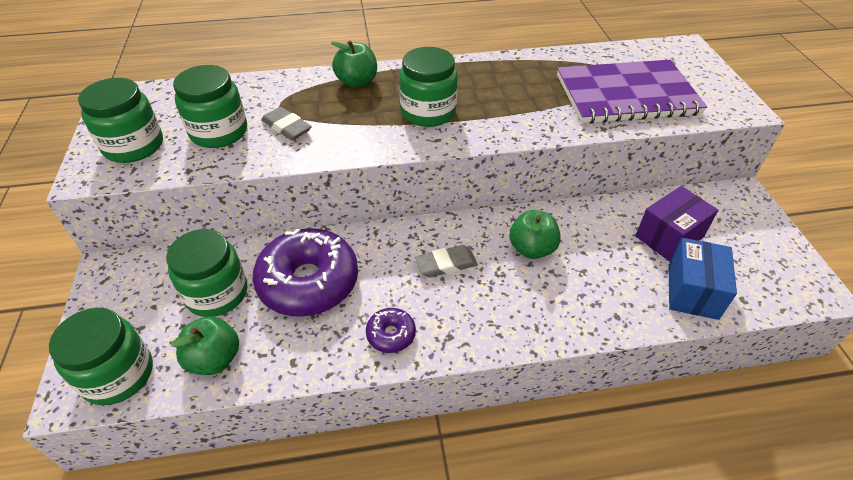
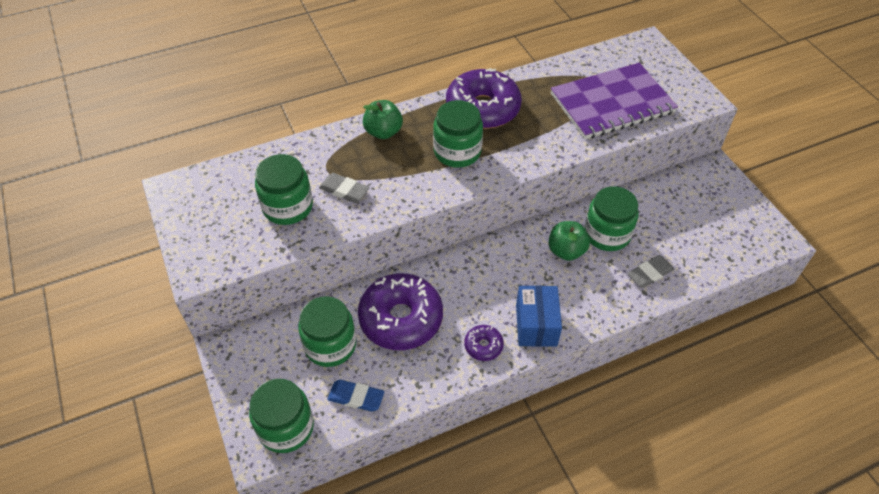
camera: 15 degrees left, 5 degrees up
(134, 146) = (220, 236): green jar -> green jar (607, 234)
(214, 359) = (356, 397): green apple -> blue eraser
(446, 264) = (504, 279): grey eraser -> grey eraser (650, 273)
(474, 78) = (482, 109): none -> purple donut
(669, 236) = (667, 217): purple box -> none
(692, 291) = (693, 260): blue box -> blue box (536, 325)

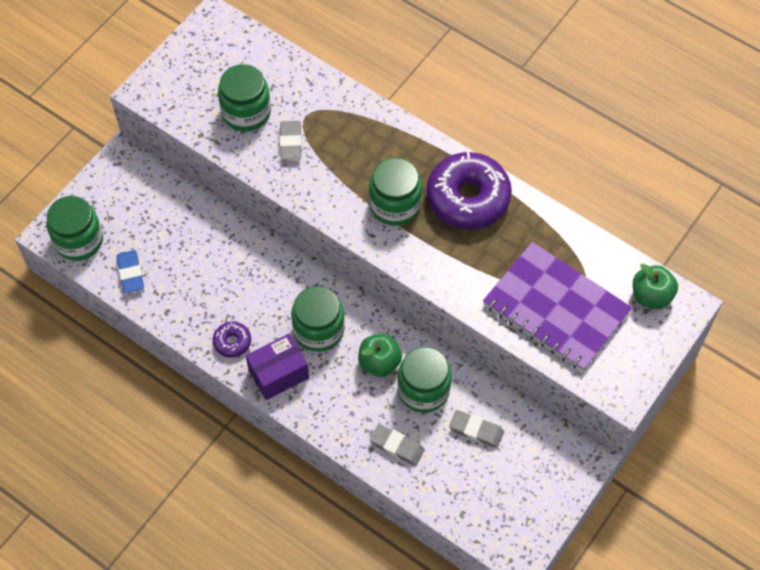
camera: 60 degrees right, 10 degrees up
(330, 345) = (167, 228): green jar -> green jar (318, 330)
(383, 132) = (380, 133): green apple -> green apple (651, 296)
(401, 319) = (223, 266): purple donut -> none
(536, 325) = (278, 374): blue box -> purple box
(660, 218) = (476, 430): none -> grey eraser

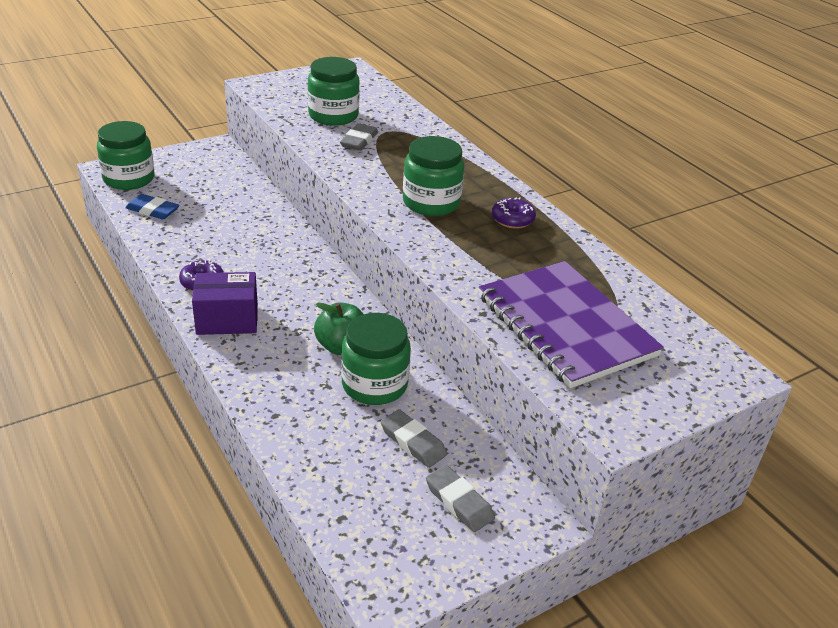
camera: 20 degrees right, 25 degrees down
(131, 273) = (152, 210): blue eraser -> blue eraser turned 75 degrees counterclockwise
(318, 330) = (296, 301): green jar -> none
(397, 446) = (307, 423): grey eraser -> grey eraser (459, 502)
(468, 198) = (512, 219): purple donut -> purple donut, size x0.45
(651, 296) = (694, 352): green apple -> none

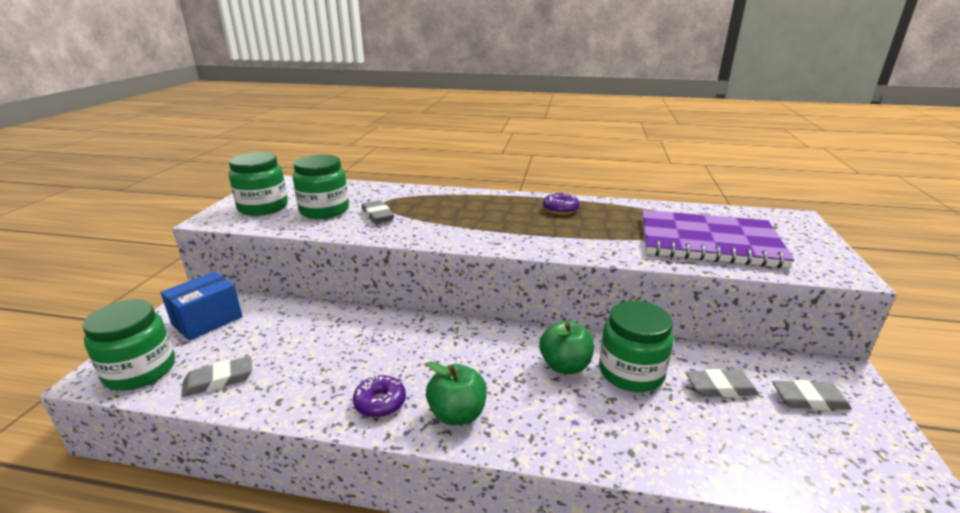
camera: 45 degrees left, 10 degrees down
(152, 210) = (219, 380): blue eraser -> grey eraser
(199, 167) = (207, 320): none -> blue box
(227, 319) = (457, 414): purple box -> green apple
(431, 202) = (502, 224): green jar -> green jar (263, 207)

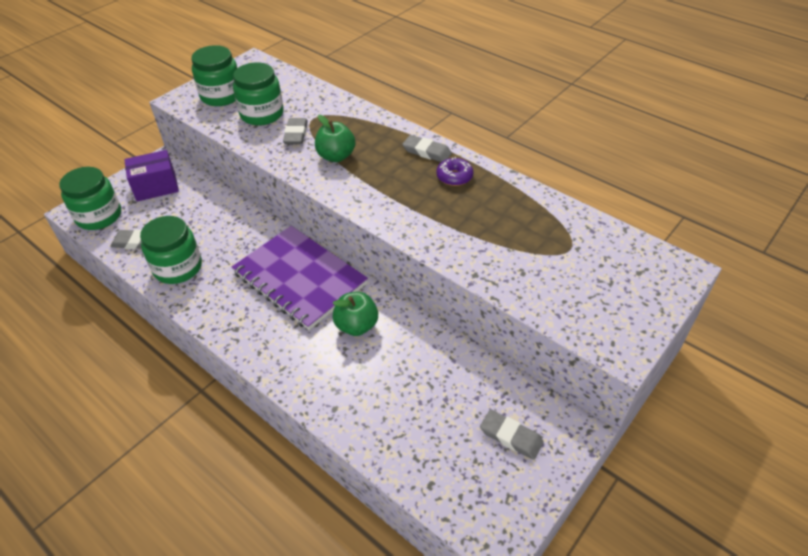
camera: 30 degrees right, 20 degrees up
(207, 320) = (156, 187): blue box -> purple box
(380, 403) = (213, 301): purple donut -> none
(457, 414) = (252, 330): green apple -> green apple (336, 156)
(631, 372) = (399, 352): green jar -> green jar (178, 267)
(708, 242) = (541, 266): purple notebook -> purple notebook (299, 278)
(720, 387) = (452, 395): grey eraser -> grey eraser (427, 152)

